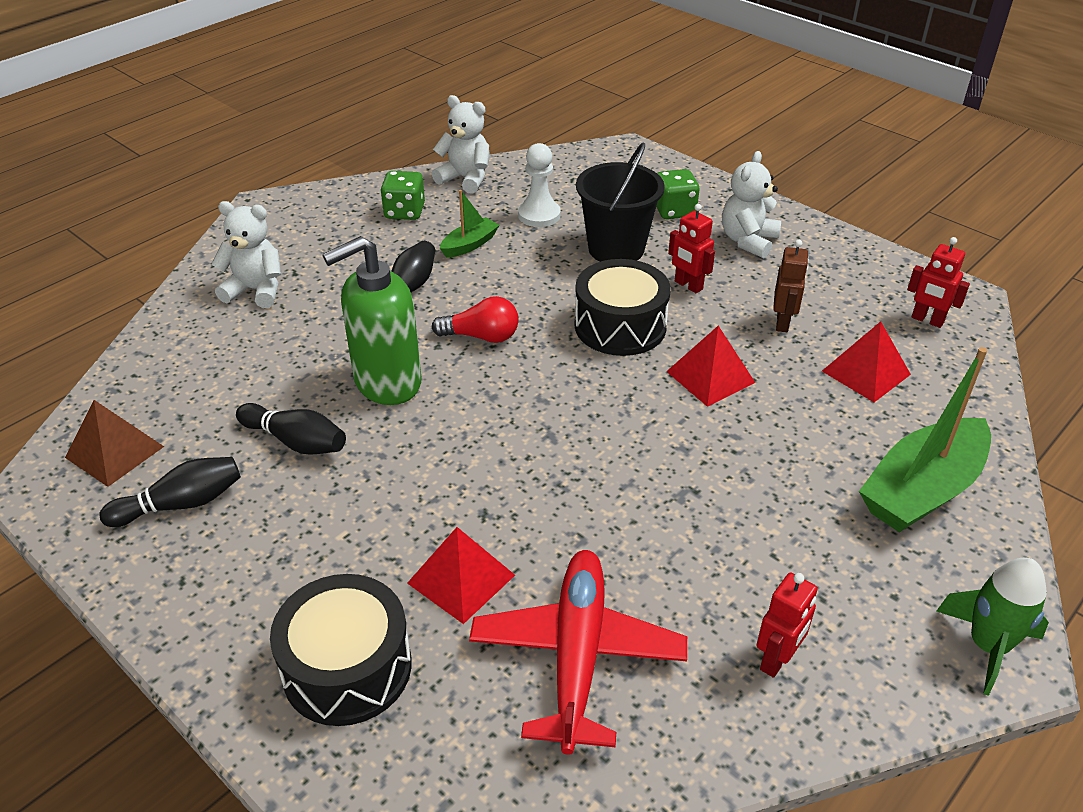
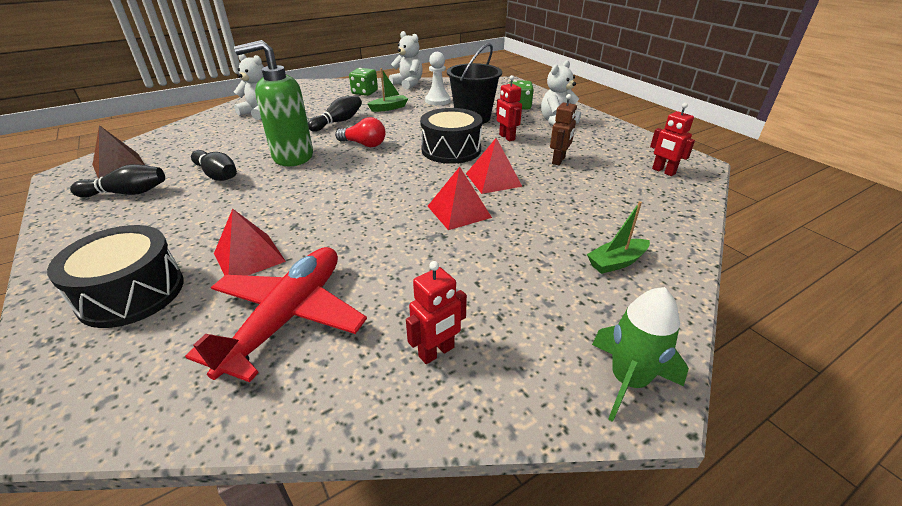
camera: 15 degrees right, 5 degrees down
(866, 372) = (604, 191): red pyramid -> red pyramid (459, 211)
(922, 490) = (616, 262): green boat -> green boat, size x0.50

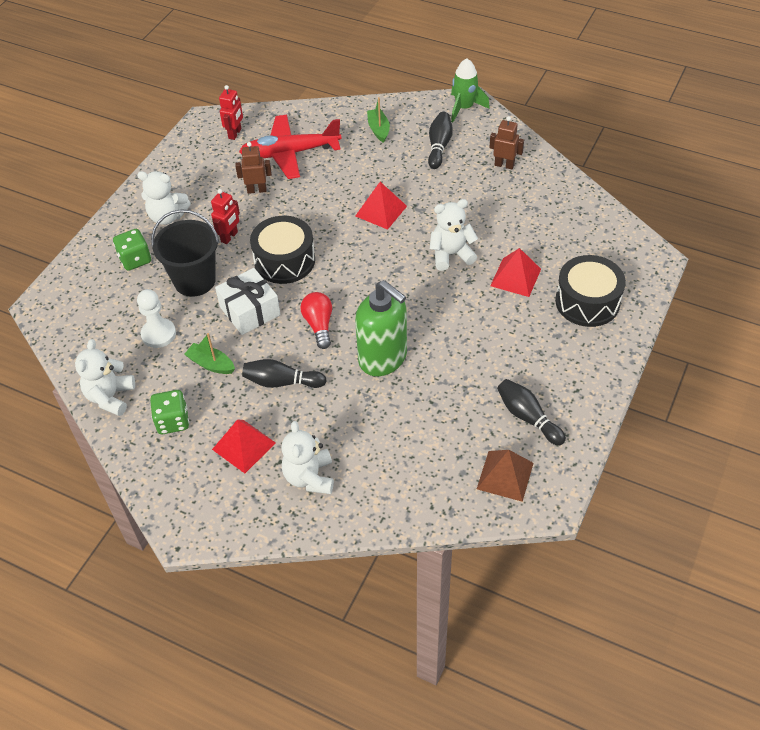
camera: 120 degrees left, 15 degrees up
(217, 175) = (454, 384): black bowling pin -> black bowling pin (439, 146)
(288, 317) = (536, 226): red plane -> red plane (290, 153)
(342, 229) = (451, 255): none -> white teddy bear
(416, 127) = (250, 311): none -> white gift
(437, 352) = (504, 165): red robot -> brown robot
(493, 180) = (320, 213): red pyramid -> red pyramid (244, 446)
(616, 262) = (378, 129): green boat -> green boat turned 135 degrees counterclockwise

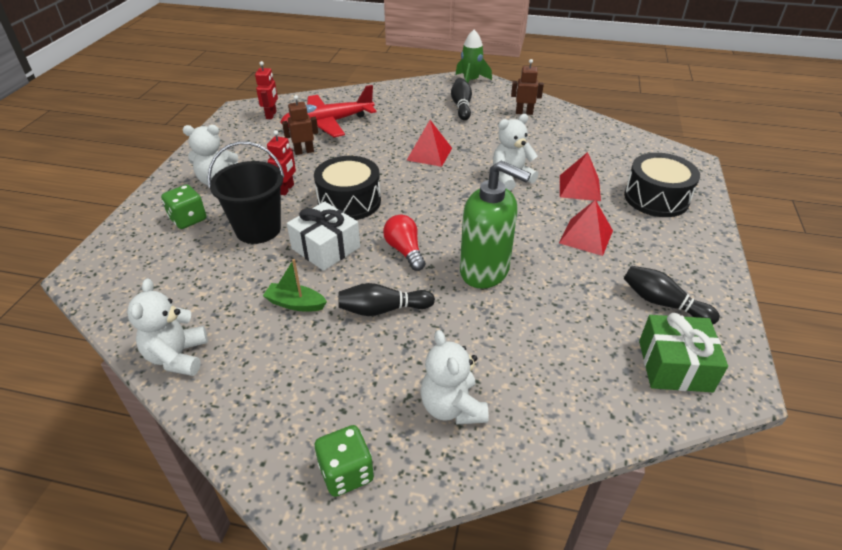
camera: 15 degrees left, 10 degrees down
(158, 334) = (227, 283): white pawn -> none
(173, 421) = (262, 371): green dice -> green dice (346, 473)
(244, 446) = (359, 385): red pyramid -> red pyramid (586, 236)
(378, 129) = (403, 100): green boat -> none
(505, 476) = (674, 366): brown pyramid -> green gift

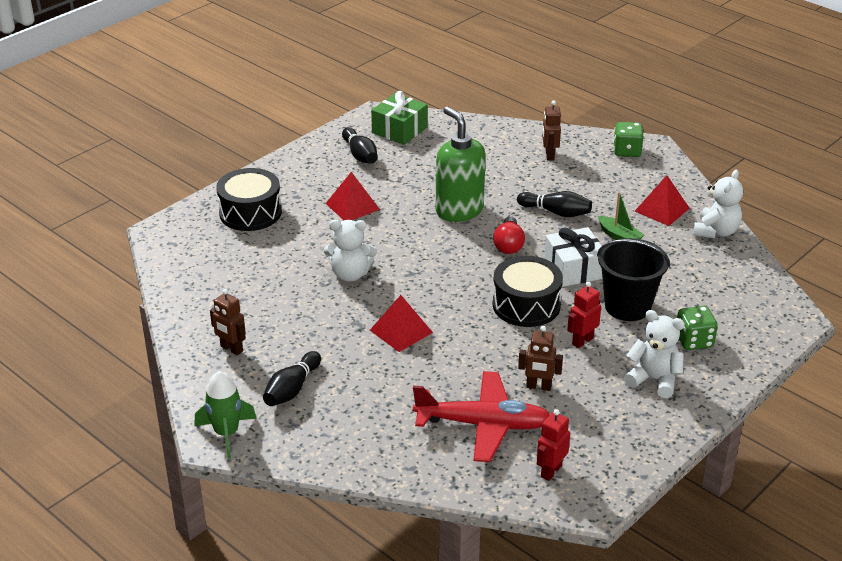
camera: 150 degrees left, 5 degrees down
(452, 407) = (549, 155): white teddy bear -> brown robot
(579, 188) = (300, 243): red pyramid -> red pyramid (662, 209)

